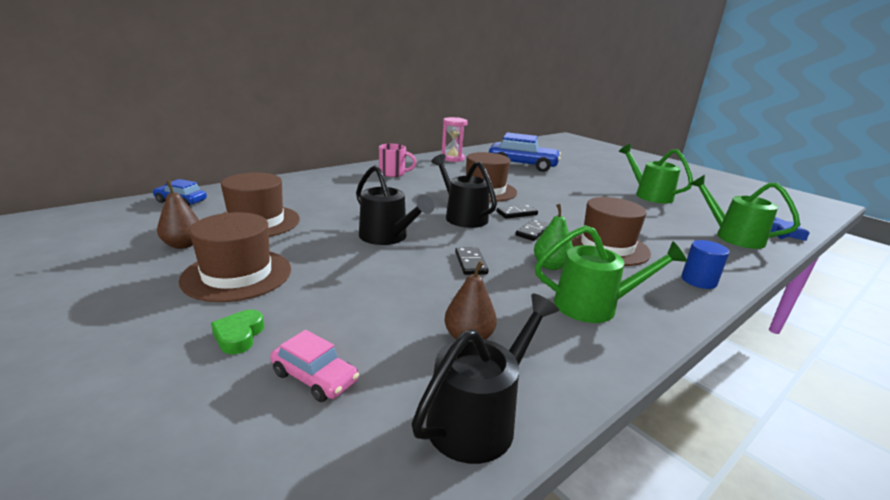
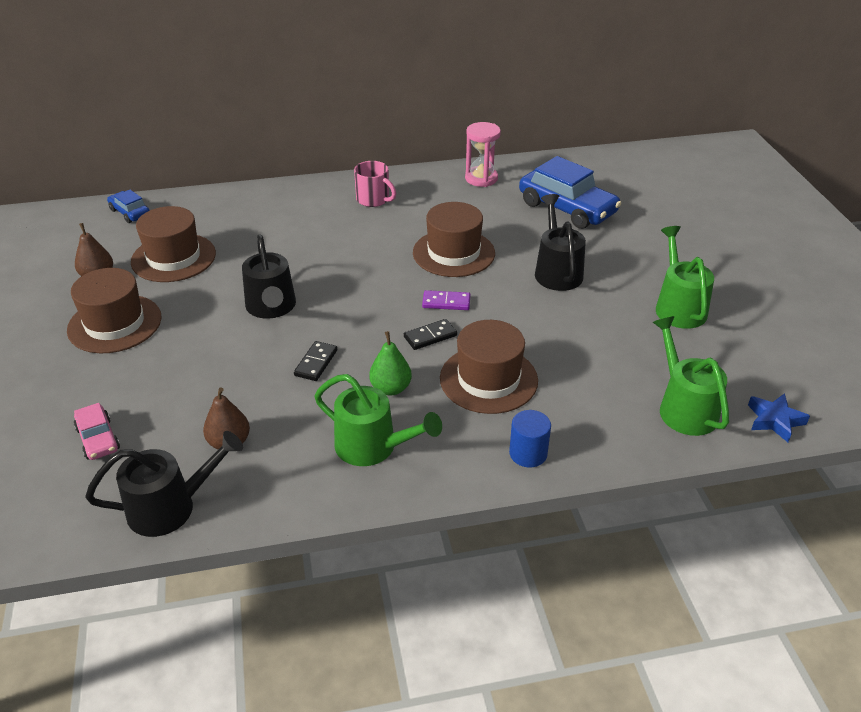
camera: 30 degrees right, 15 degrees up
(239, 336) = (77, 387): green heart -> none
(462, 216) = (378, 293): black watering can -> black watering can (557, 271)
(516, 213) = (446, 302): black domino -> purple domino

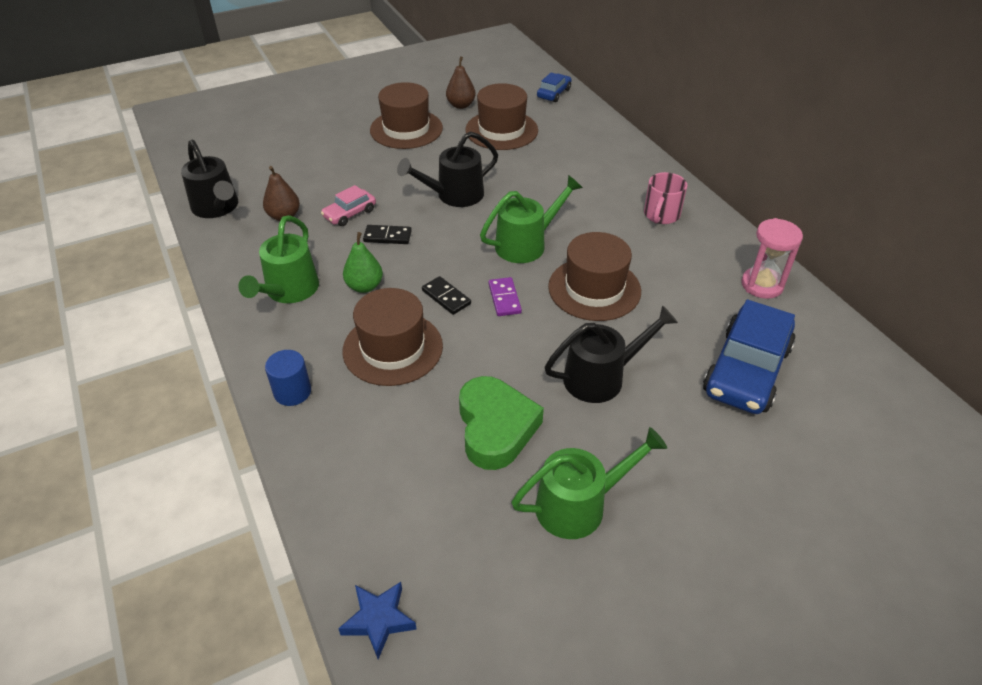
camera: 75 degrees right, 5 degrees up
(98, 439) = (280, 159): pink car -> pink car (350, 213)
(598, 333) = (495, 428): none -> green heart
(684, 407) = (384, 519): green watering can -> green watering can (526, 244)

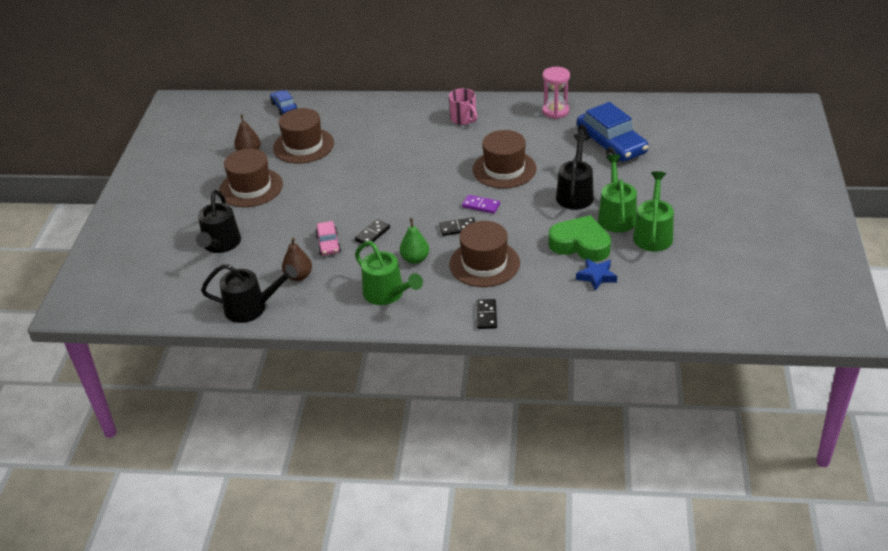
camera: 55 degrees left, 5 degrees down
(292, 392) = (486, 315): blue cylinder -> black domino
(378, 620) = (673, 324): blue star -> blue star (596, 276)
(454, 195) = (357, 192): black watering can -> black watering can (220, 245)
(526, 244) = (439, 179): green watering can -> green watering can (616, 216)

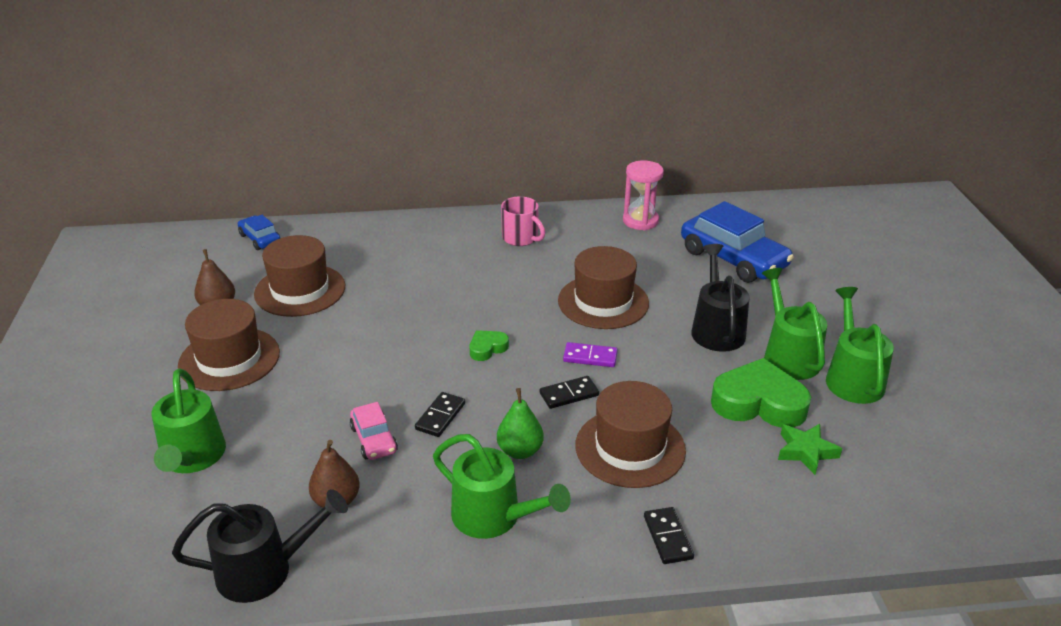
camera: 15 degrees left, 5 degrees down
(220, 245) = (192, 458): black watering can -> green watering can
(415, 194) = (487, 348): none -> green heart
(596, 276) = (806, 451): blue star -> green star

